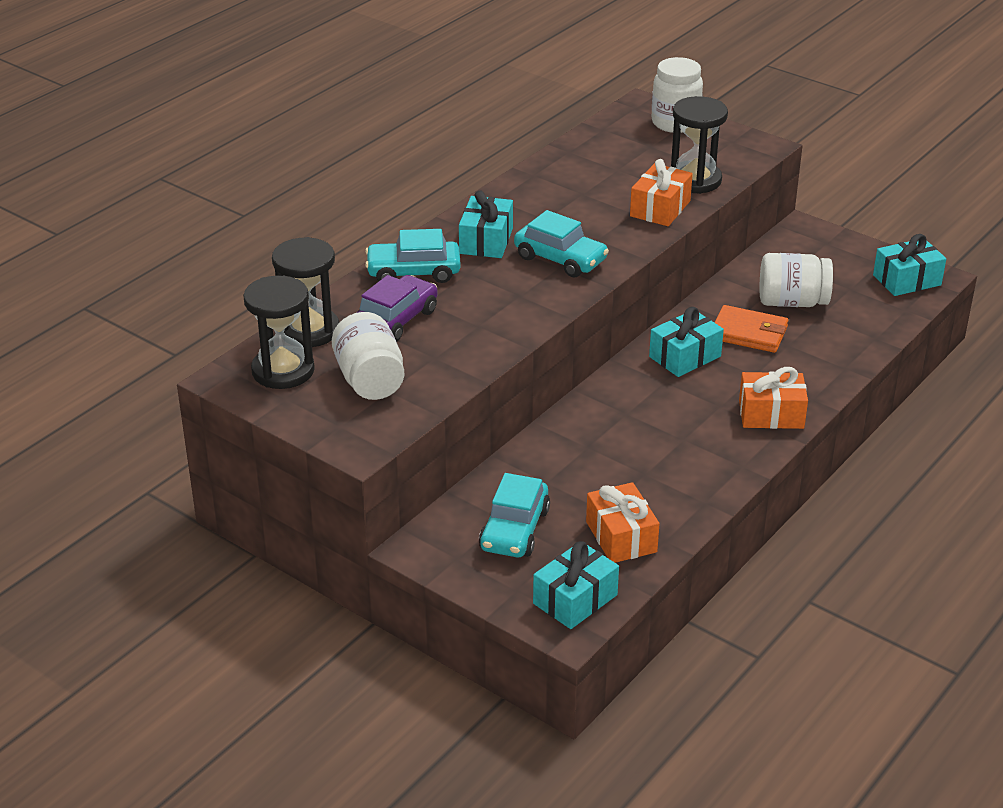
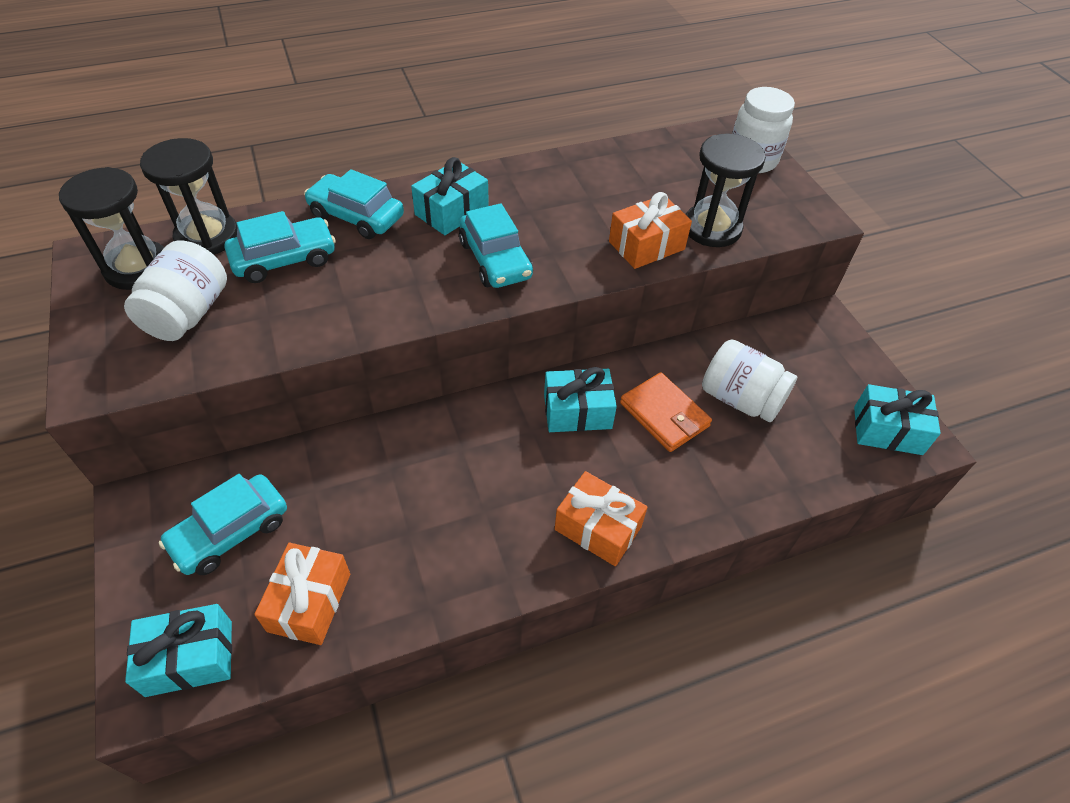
camera: 30 degrees right, 15 degrees up
(396, 320) = (284, 259): purple car -> turquoise car

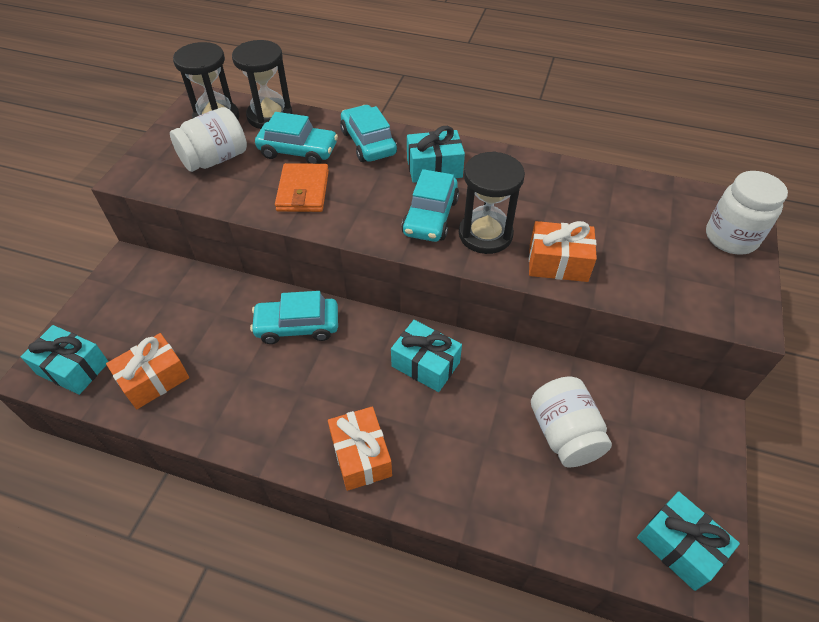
camera: 40 degrees right, 0 degrees up
(230, 532) = (154, 309): turquoise car -> turquoise car (297, 326)
(664, 415) = (488, 407): orange wallet -> orange wallet (303, 191)
(712, 228) = (630, 277): black hourglass -> black hourglass (485, 234)

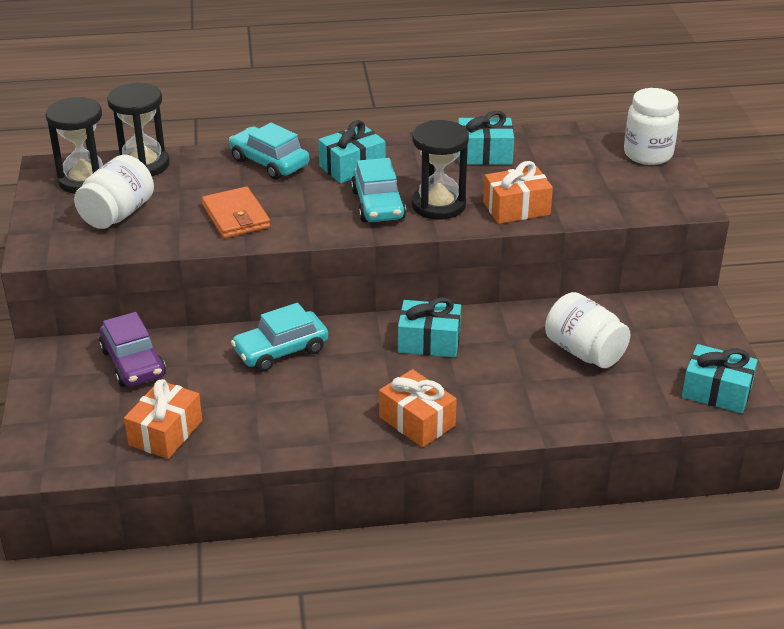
camera: 25 degrees left, 15 degrees down
(73, 368) = (67, 451): turquoise gift -> turquoise gift (484, 154)
(180, 295) = (133, 363): none -> purple car
(298, 151) = (201, 186): turquoise car -> none

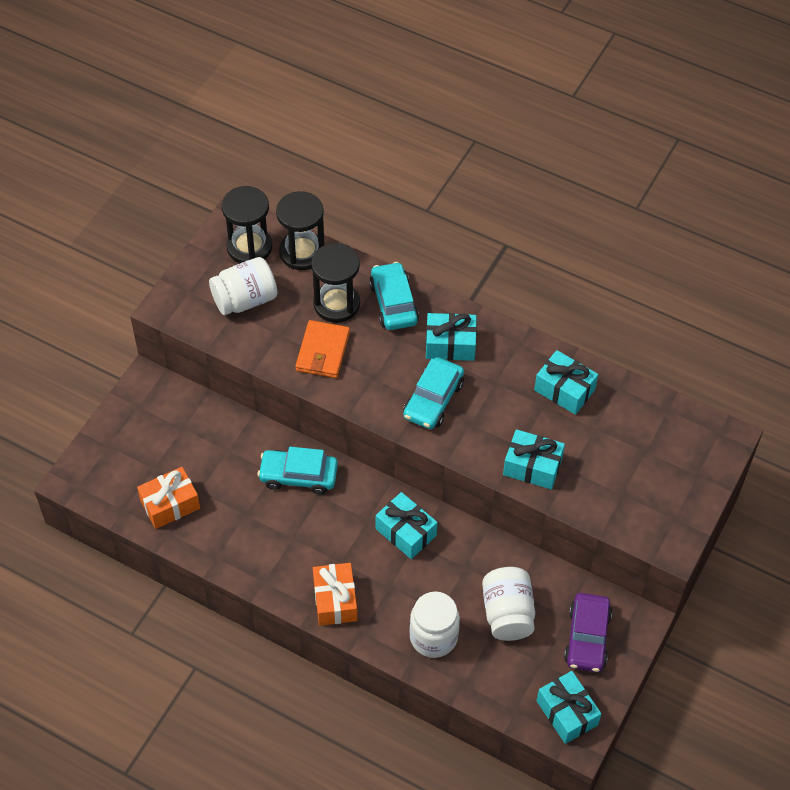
camera: 35 degrees right, 20 degrees up
(133, 363) = (195, 426): purple car -> purple car (587, 638)
(438, 205) = (477, 427): black hourglass -> black hourglass (336, 304)
(516, 208) = (532, 466): orange gift -> turquoise gift
(648, 154) = (697, 468): white jar -> white jar (433, 637)

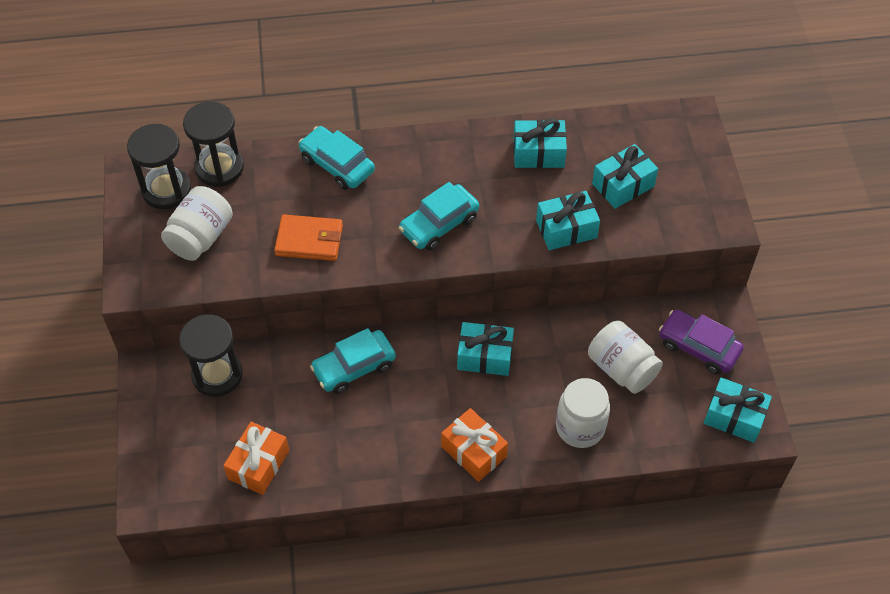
camera: 35 degrees left, 0 degrees up
(322, 351) = (309, 240): orange wallet -> orange wallet turned 60 degrees counterclockwise
(336, 304) = (287, 193): black hourglass -> black hourglass (217, 375)
(433, 400) = (439, 224): turquoise car -> turquoise car turned 60 degrees clockwise
(450, 345) = (414, 171): turquoise gift -> turquoise gift (623, 185)
(587, 638) = (698, 347): purple car -> purple car turned 150 degrees clockwise

